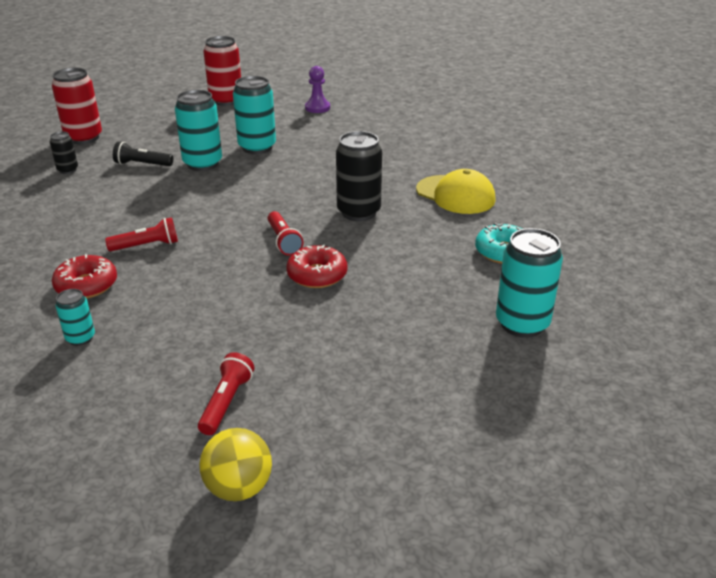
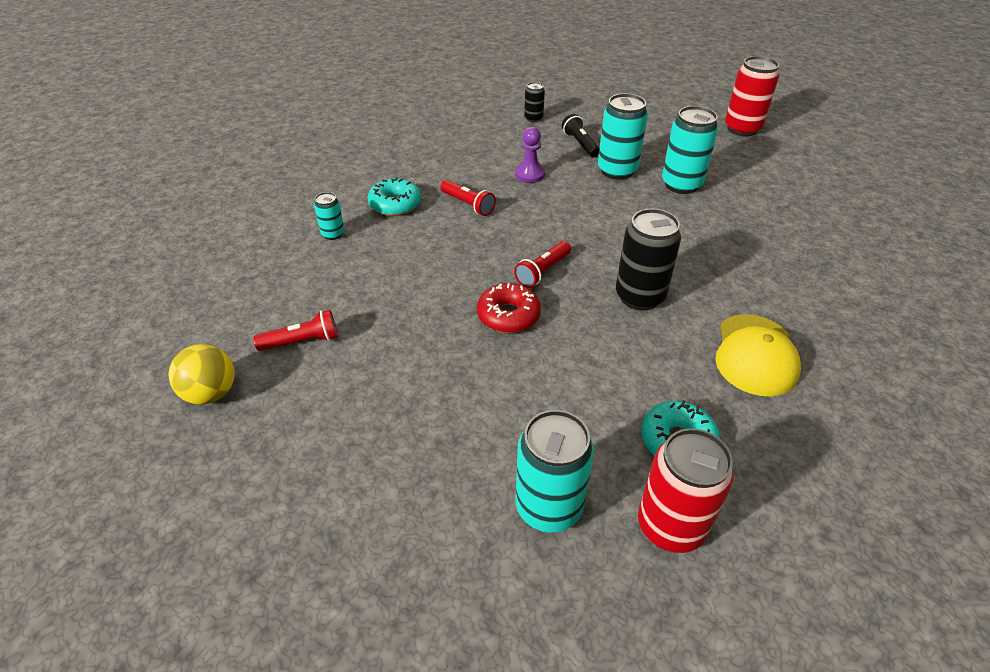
camera: 60 degrees right, 10 degrees up
(84, 138) = (586, 100): red can -> red can (670, 526)
(86, 285) = (395, 204): red donut -> turquoise donut
(317, 108) = (808, 183): purple pawn -> purple pawn (530, 174)

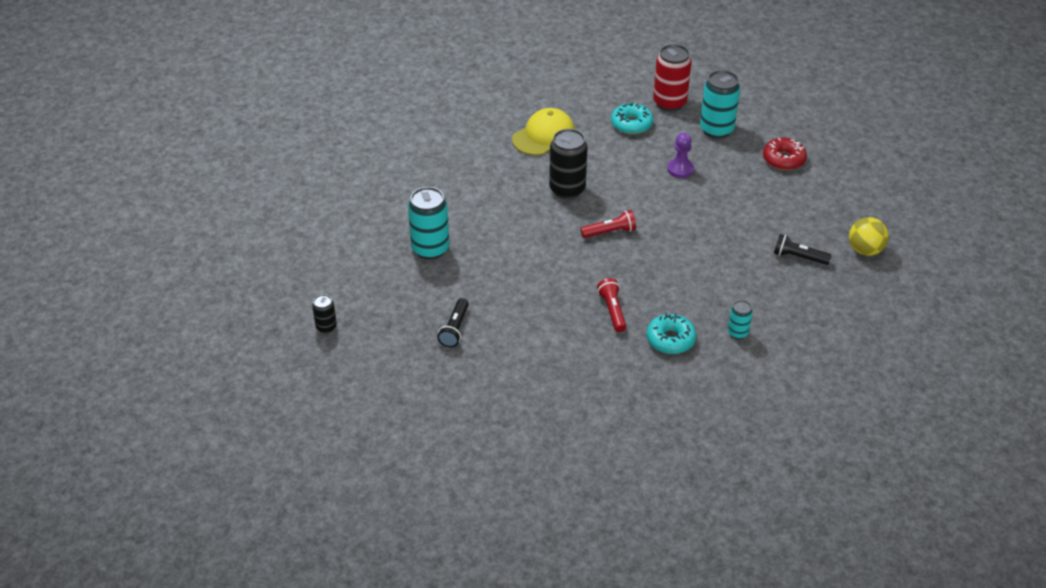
camera: 145 degrees left, 0 degrees up
(302, 341) = (798, 257): red flashlight -> black flashlight
(508, 315) = (659, 215): red donut -> red donut (783, 159)
(530, 174) = (534, 317): purple pawn -> purple pawn (680, 169)
(533, 118) = (458, 385): black can -> black can (326, 327)
(617, 171) = (461, 285): turquoise can -> none
(742, 129) = (298, 275): red can -> none

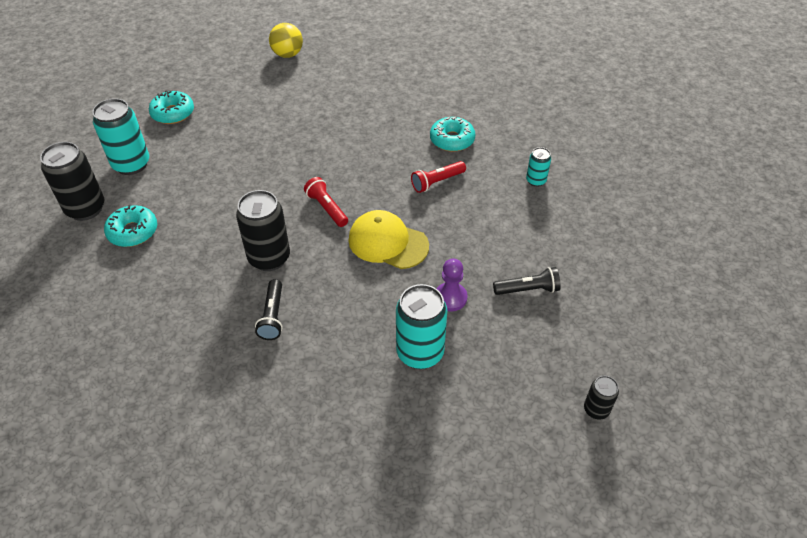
camera: 110 degrees left, 5 degrees up
(543, 136) = (171, 306): yellow cap -> yellow cap (388, 243)
(669, 103) = (85, 209): red can -> black can
(680, 169) = (207, 178): purple pawn -> purple pawn (450, 298)
(737, 333) = (422, 105): turquoise can -> turquoise can (536, 181)
(783, 159) = (173, 113): red donut -> turquoise donut
(798, 257) = (312, 86): black flashlight -> black flashlight (273, 316)

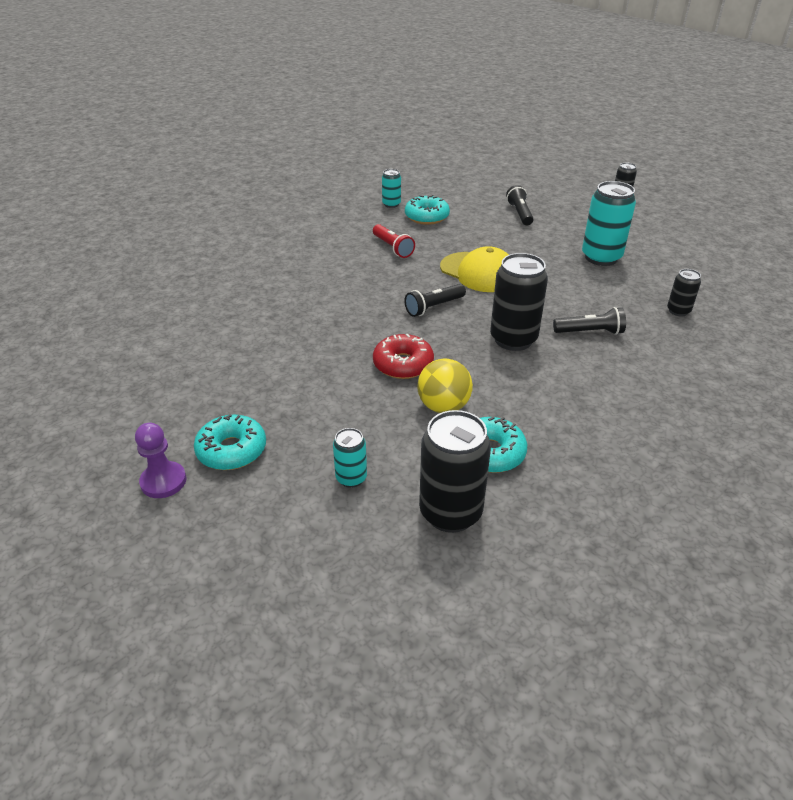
camera: 90 degrees left, 10 degrees down
(131, 164) = (351, 478): turquoise can -> turquoise can, size x0.52
(246, 188) = (403, 364): none -> red donut
(287, 54) = (121, 350): yellow ball -> yellow ball (443, 406)
(301, 402) = (678, 311): none -> black can
(327, 208) = (434, 307): red flashlight -> black flashlight
(388, 243) = (478, 272): yellow cap -> yellow cap turned 75 degrees counterclockwise
(450, 298) = (538, 244): purple pawn -> purple pawn (163, 481)
(452, 140) = (329, 239): turquoise donut -> turquoise donut (426, 217)

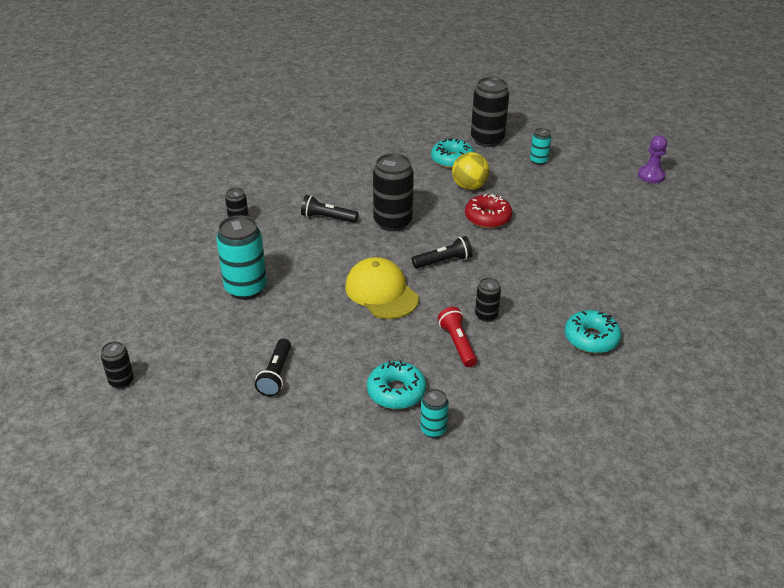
camera: 165 degrees left, 0 degrees up
(232, 450) = (612, 184): turquoise donut -> turquoise donut (591, 338)
(374, 269) = (486, 315): none -> black can

